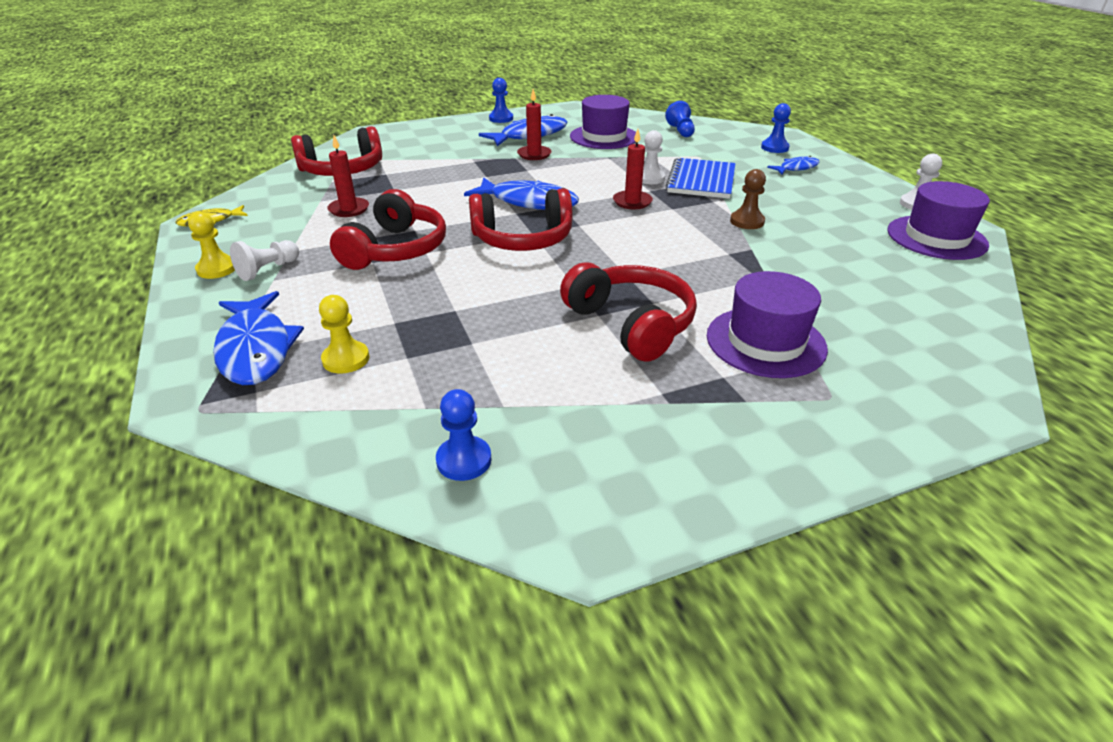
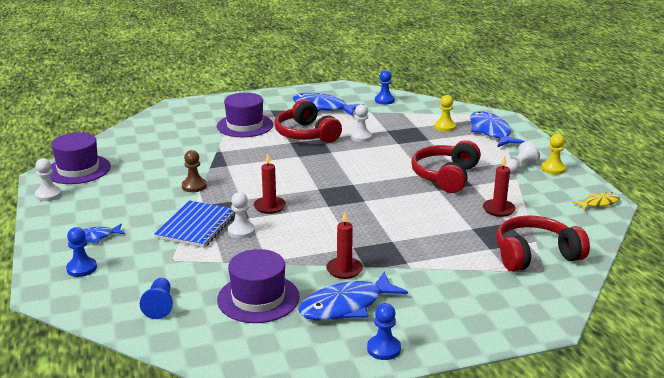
camera: 175 degrees left, 10 degrees down
(523, 239) = (360, 180): red headphones -> none
(524, 321) = (361, 137): none -> white pawn
(529, 202) = (354, 210): blue fish -> blue fish (322, 107)

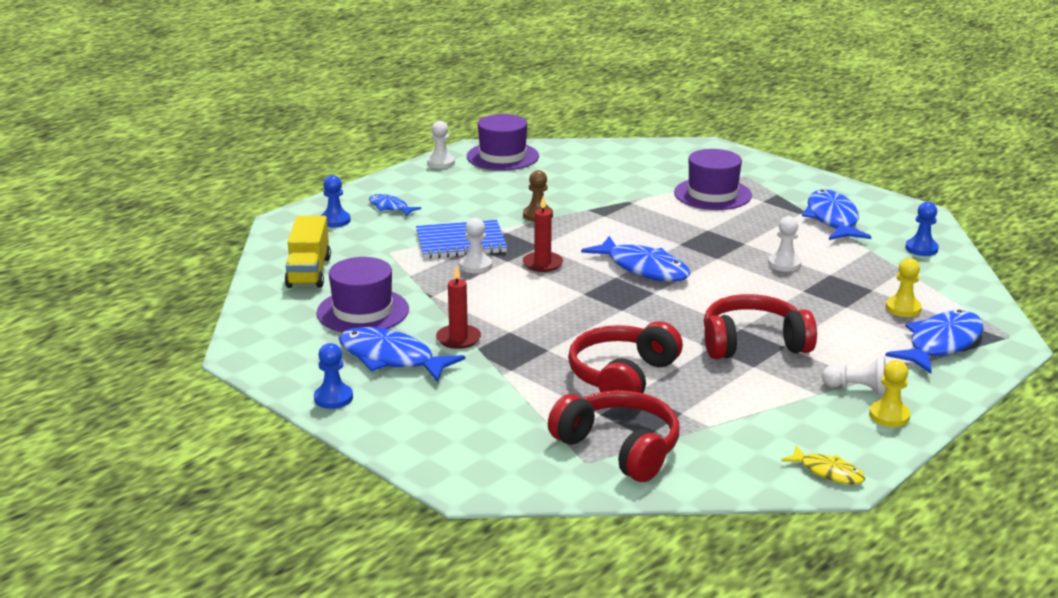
camera: 60 degrees right, 0 degrees up
(159, 306) = (309, 272): blue pawn -> yellow truck
(306, 134) = (742, 232): red headphones -> red headphones (622, 376)
(317, 177) = (643, 268): none -> blue fish
(498, 209) = (709, 399): red candle -> none

